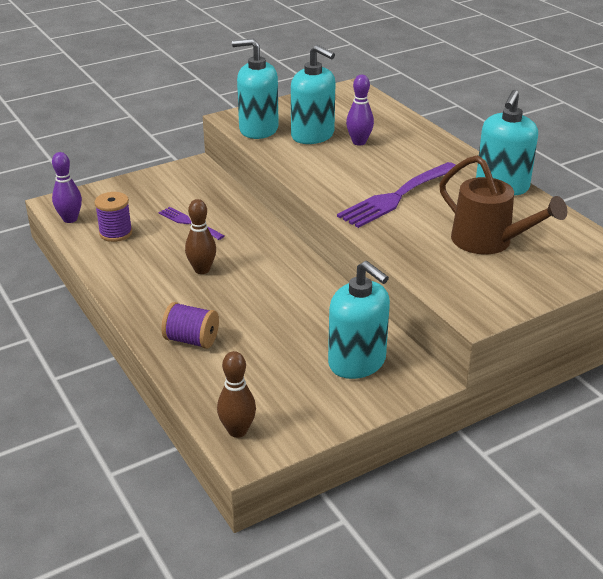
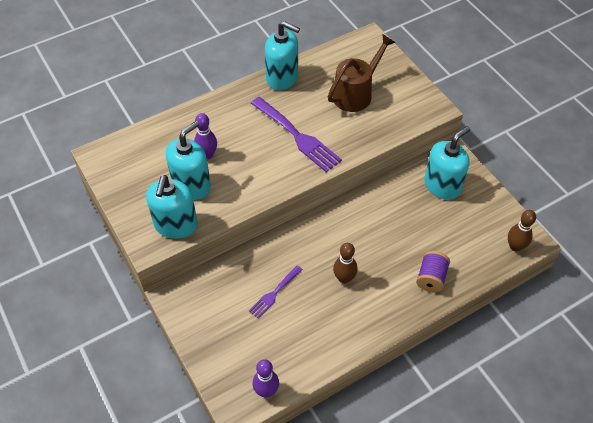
camera: 90 degrees left, 20 degrees up
(115, 233) = (290, 348): purple spool -> none

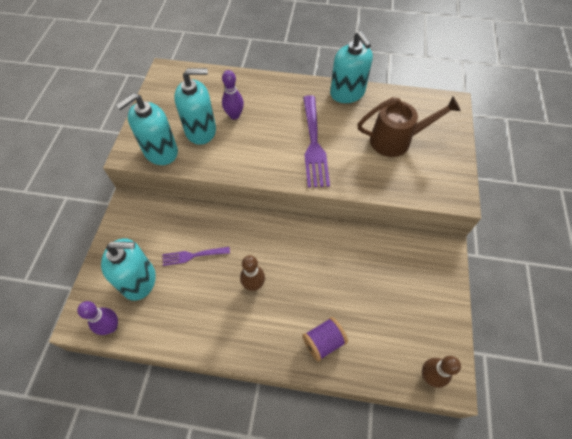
camera: 40 degrees right, 5 degrees up
(442, 185) = (411, 269): turquoise soap dispenser -> turquoise soap dispenser (139, 280)

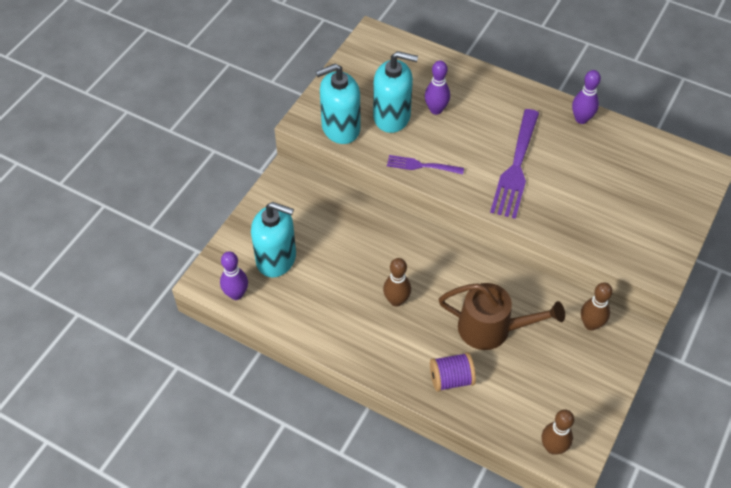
camera: 20 degrees right, 5 degrees down
(193, 255) = (340, 251): purple fork -> purple fork (421, 165)
(347, 93) = (581, 119): turquoise soap dispenser -> purple bowling pin
(397, 140) = (617, 190): brown watering can -> brown watering can (492, 329)
(413, 253) = (590, 324): none -> brown bowling pin

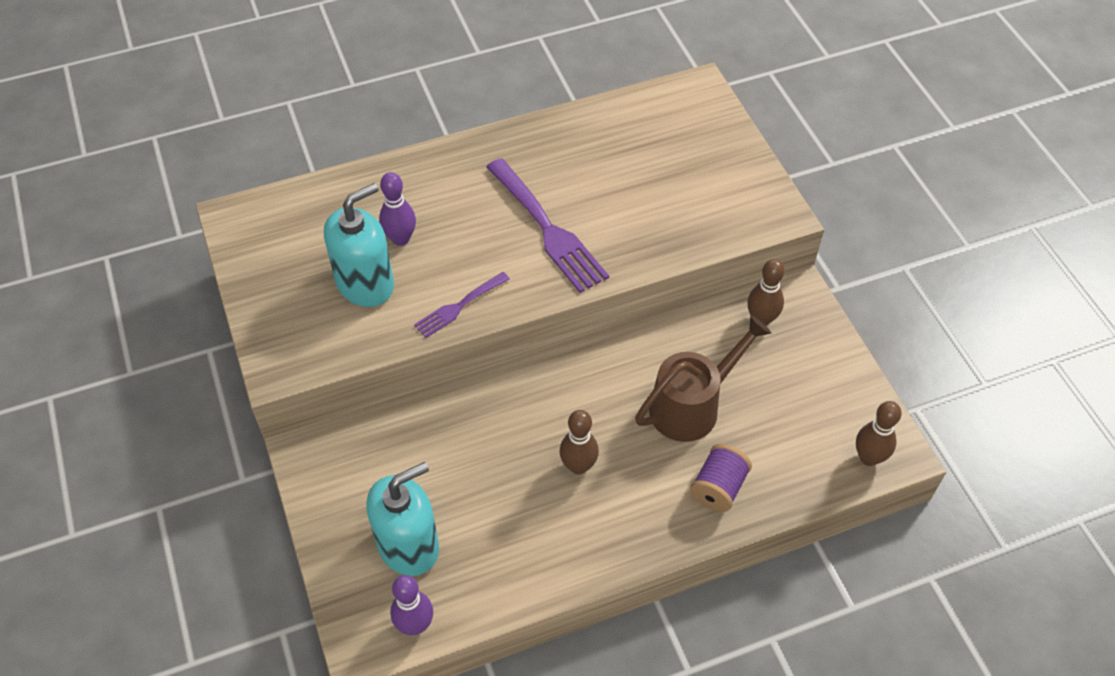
camera: 50 degrees left, 0 degrees up
(340, 128) = (326, 342): turquoise soap dispenser -> none
(581, 119) = (545, 133): purple bowling pin -> none

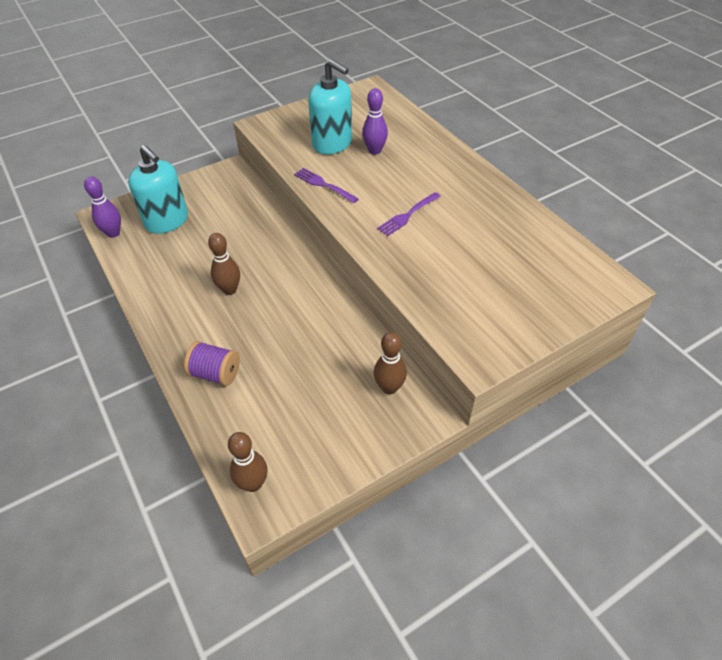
camera: 80 degrees right, 5 degrees down
(547, 229) = (407, 215): purple fork -> purple fork, size x0.55
(692, 405) = (291, 349): brown watering can -> none

